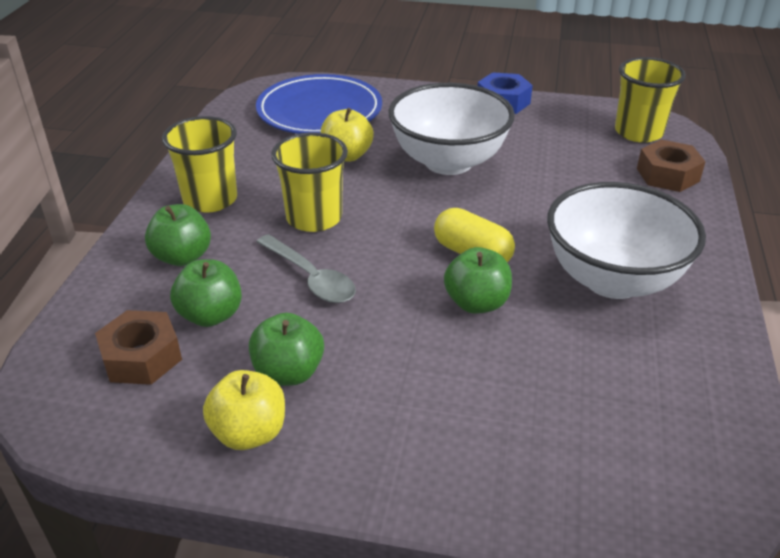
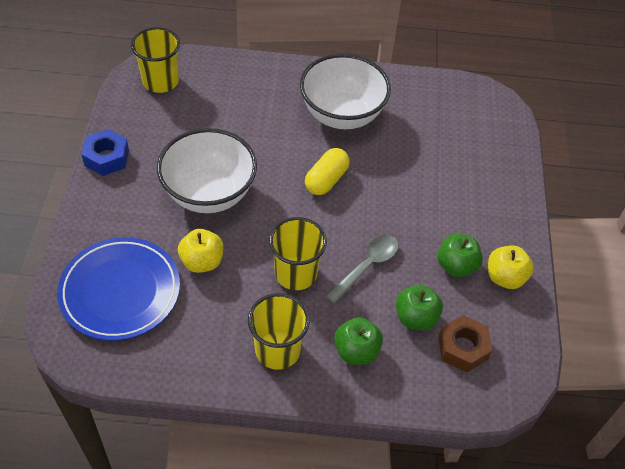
camera: 100 degrees left, 15 degrees up
(476, 303) = (376, 178): green apple -> none
(667, 175) = (221, 75): brown nut -> none

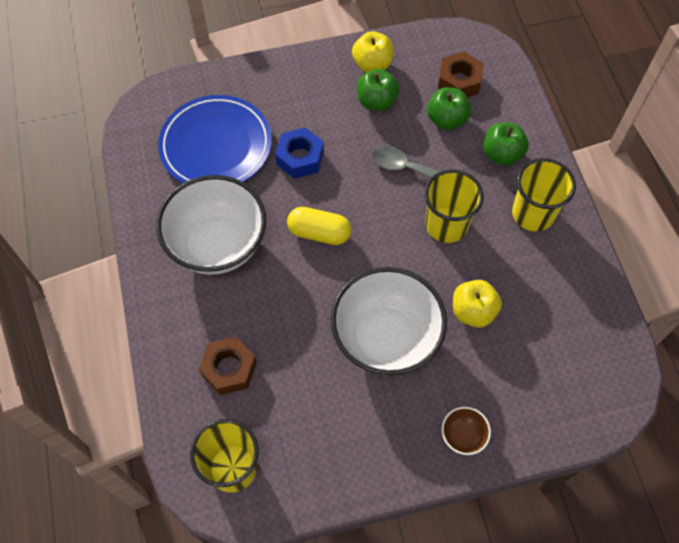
camera: 105 degrees left, 10 degrees up
(103, 215) = (463, 436): none -> brown bowl
(106, 158) = (382, 473): blue nut -> blue nut (300, 158)
(120, 291) = (543, 373): blue plate -> blue plate (216, 146)
(234, 96) = (229, 369): none -> brown nut

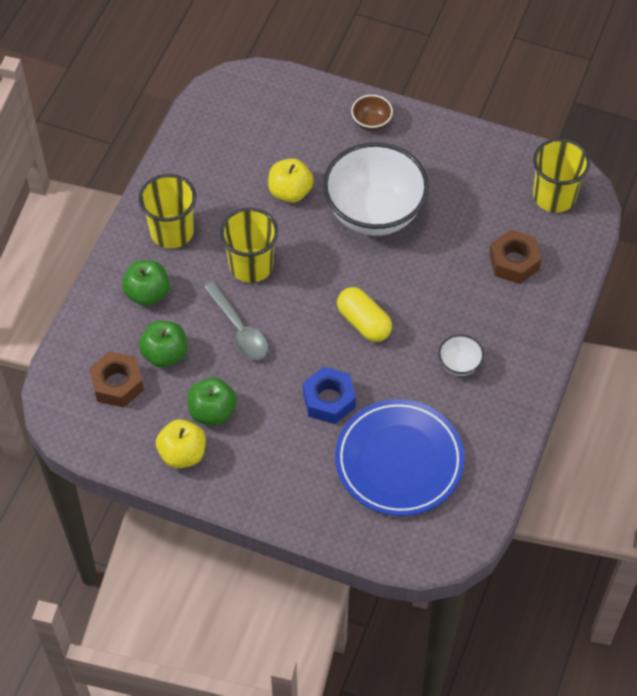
camera: 145 degrees left, 5 degrees down
(218, 245) = (459, 364): white bowl -> white bowl, size x0.41

